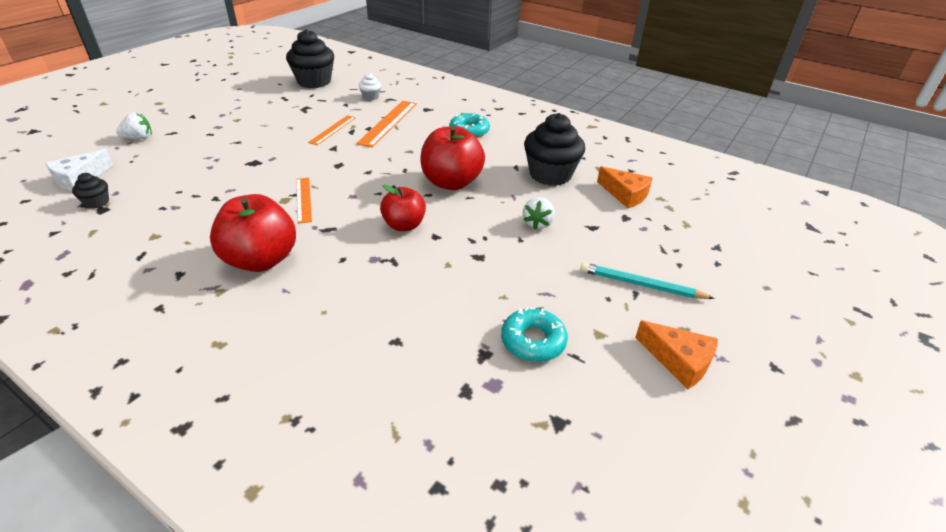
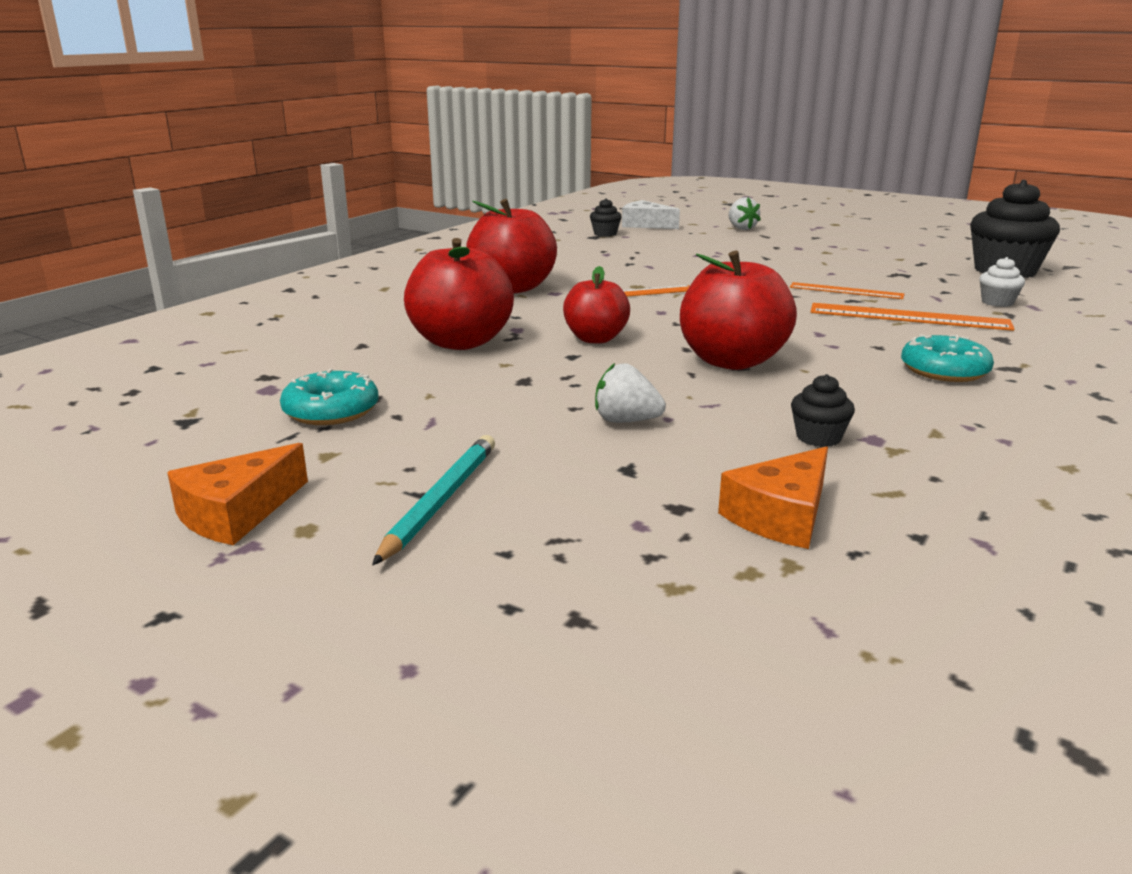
camera: 90 degrees right, 15 degrees down
(400, 285) = (461, 342): none -> red apple
(550, 174) = (818, 437): black cupcake -> black cupcake, size x0.46

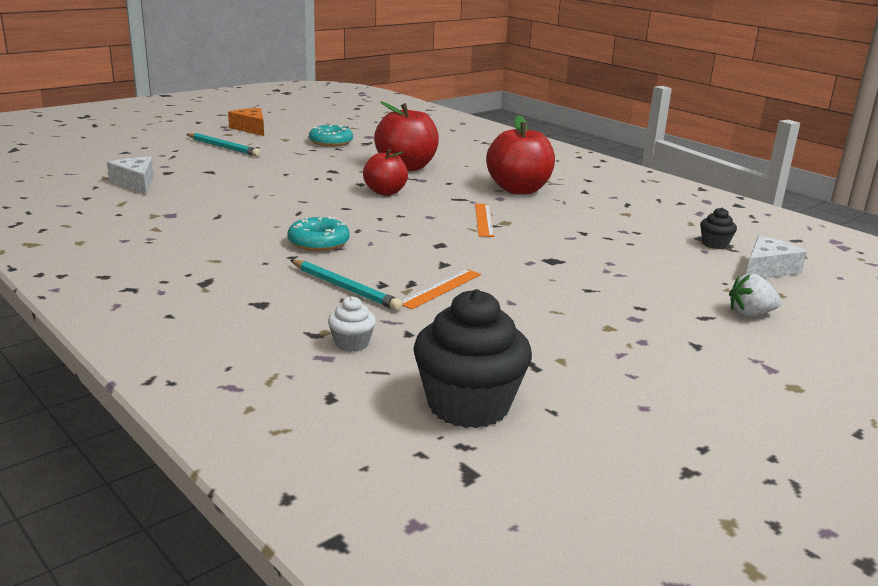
camera: 105 degrees right, 0 degrees up
(626, 421) = (257, 178): white strawberry -> none
(732, 361) = (311, 213): red apple -> none
(781, 516) = (135, 183): orange cheese -> white cheese
(818, 437) = (188, 205): black cupcake -> none
(908, 317) = (345, 288): orange ruler -> turquoise pencil
(944, 370) = (227, 260): turquoise donut -> turquoise donut (318, 242)

